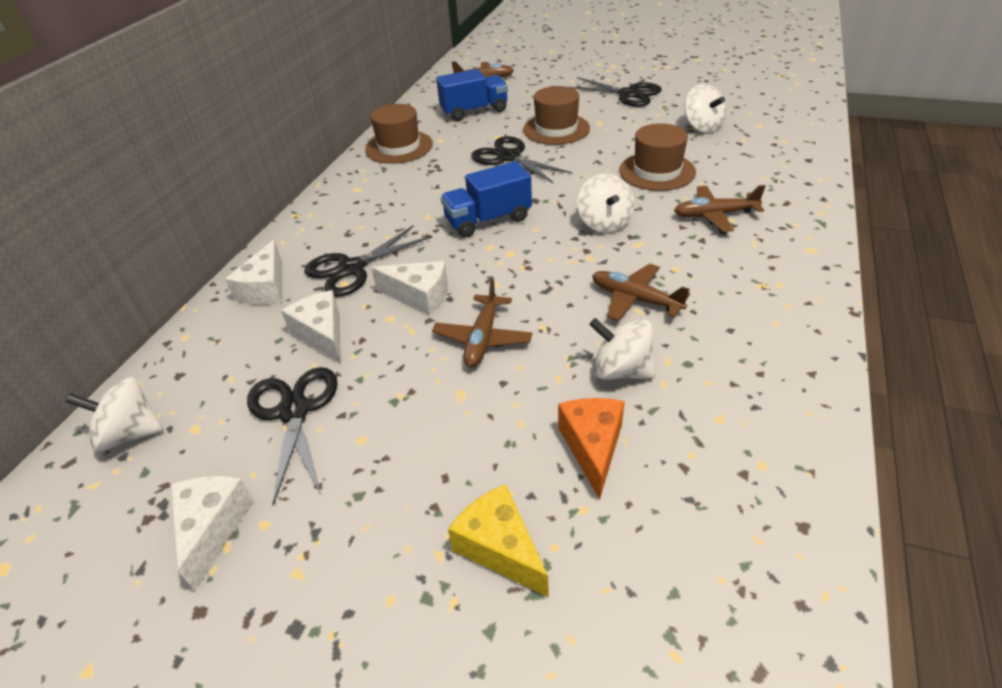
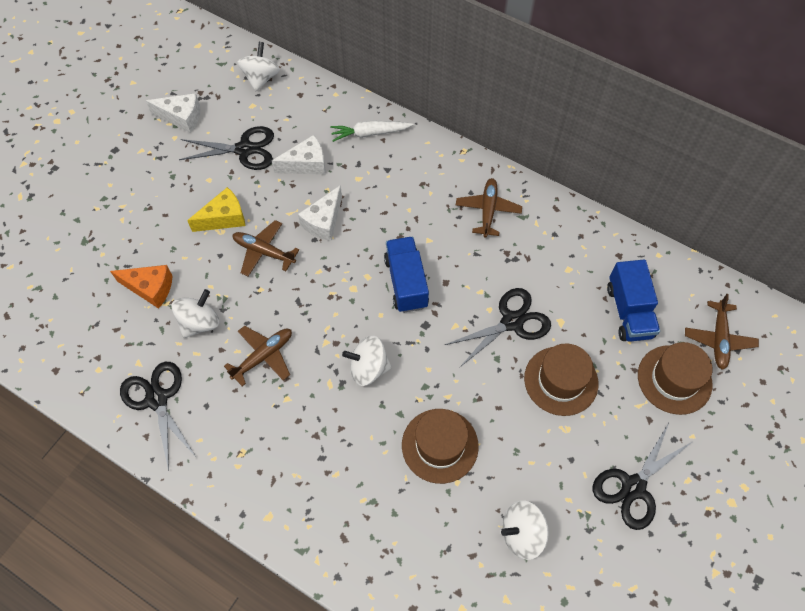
camera: 100 degrees right, 20 degrees up
(265, 288) = (370, 133): white cheese -> white carrot
(351, 268) = (374, 184): black scissors -> black scissors (157, 399)
(399, 147) = (563, 233): brown hat -> brown hat (674, 379)
(500, 548) = (113, 231): yellow cheese -> yellow cheese (224, 218)
(714, 215) = (347, 462): brown plane -> brown plane (488, 210)

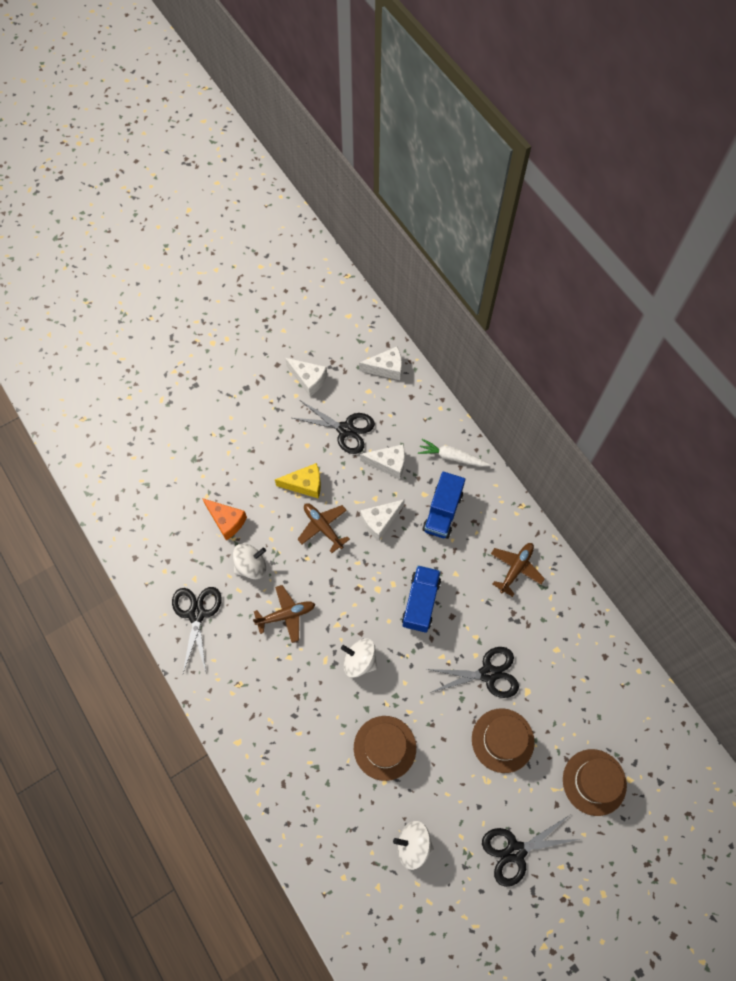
camera: 25 degrees right, 5 degrees up
(261, 78) = (386, 368): white spinning top -> white cheese
(629, 311) = (587, 708): blue truck -> blue truck (442, 512)
(718, 339) = (649, 766): brown plane -> none

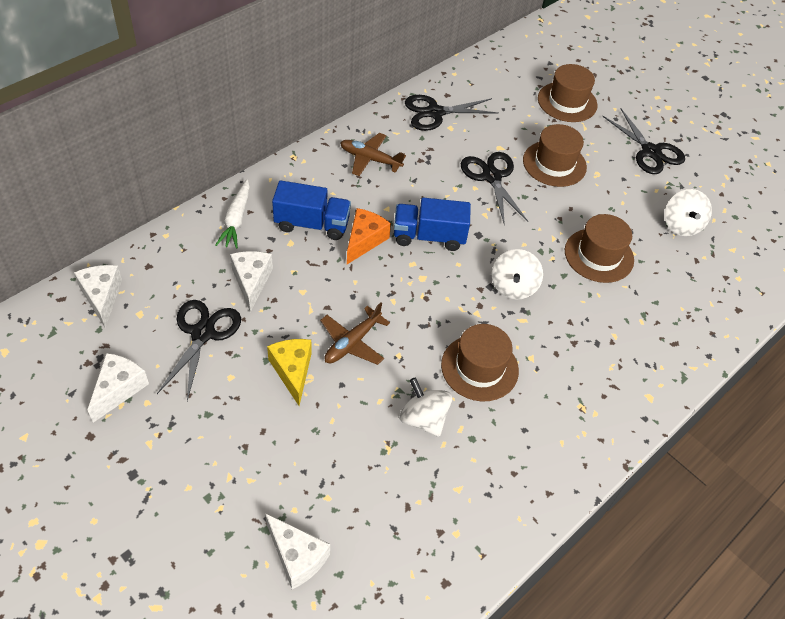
camera: 105 degrees left, 15 degrees down
(196, 614) = (507, 475): black scissors -> black scissors (435, 113)
(226, 521) = (363, 462): orange cheese -> orange cheese (364, 240)
(286, 615) = (479, 368): brown plane -> brown hat
(380, 521) = (333, 283): white cheese -> white cheese (297, 556)

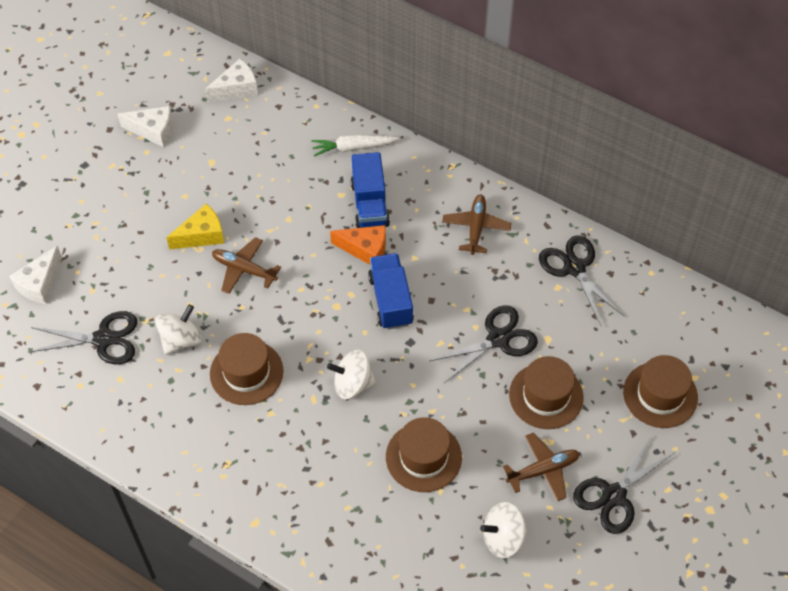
camera: 80 degrees right, 5 degrees up
(203, 333) = (221, 164): black scissors -> black scissors (103, 339)
(251, 281) = (286, 180): white cheese -> none
(623, 184) = (543, 470): none -> brown plane

